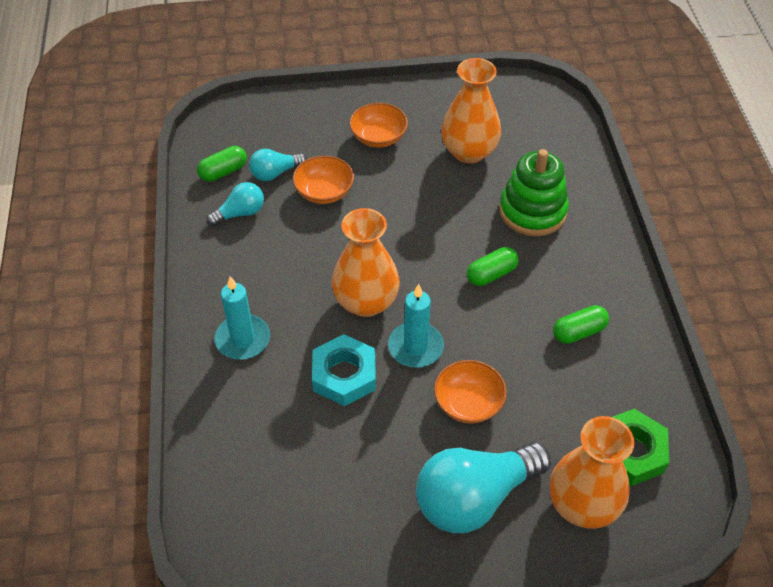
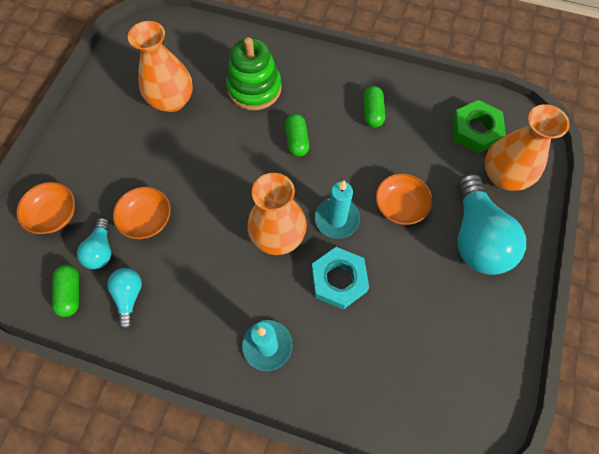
camera: 65 degrees left, 15 degrees up
(378, 137) = (114, 154): orange bowl -> orange bowl (54, 215)

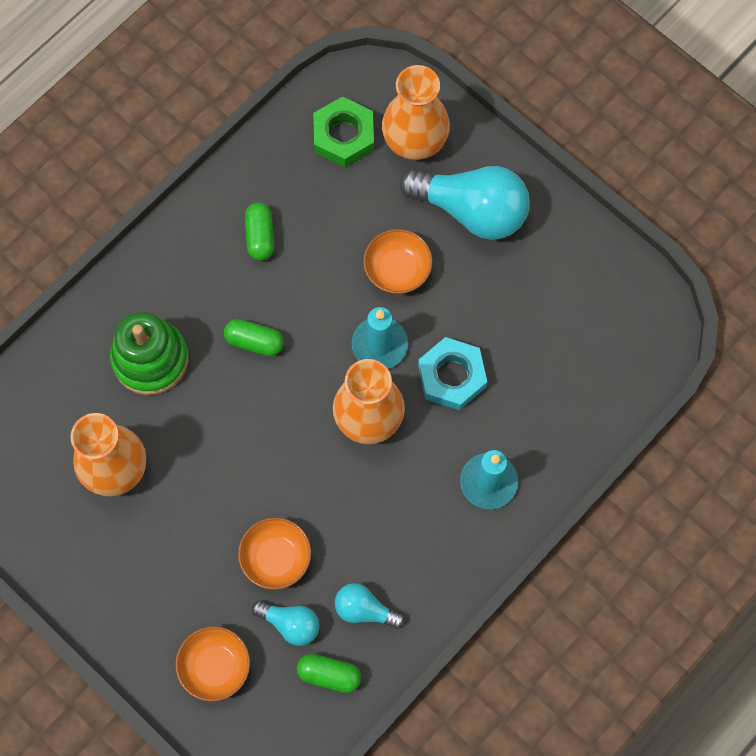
camera: 65 degrees left, 5 degrees up
(372, 112) = (260, 236): green capsule -> green capsule turned 60 degrees clockwise

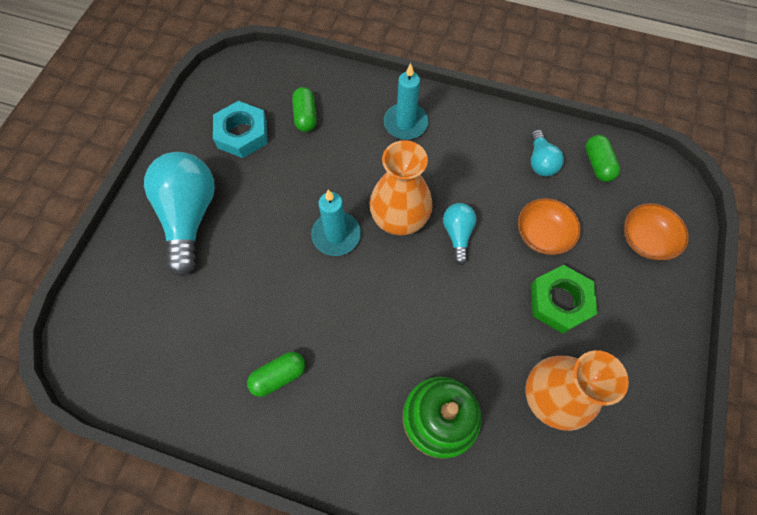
camera: 115 degrees left, 5 degrees down
(254, 342) = (380, 333): green capsule -> green capsule (305, 116)
(290, 624) = (582, 203): turquoise light bulb -> turquoise light bulb (457, 234)
(343, 136) = (150, 348): green nut -> green nut (560, 301)
(397, 269) = (265, 249): orange bowl -> none
(415, 140) = (136, 286): orange vase -> none
(451, 376) = (338, 175): turquoise nut -> turquoise nut (242, 134)

